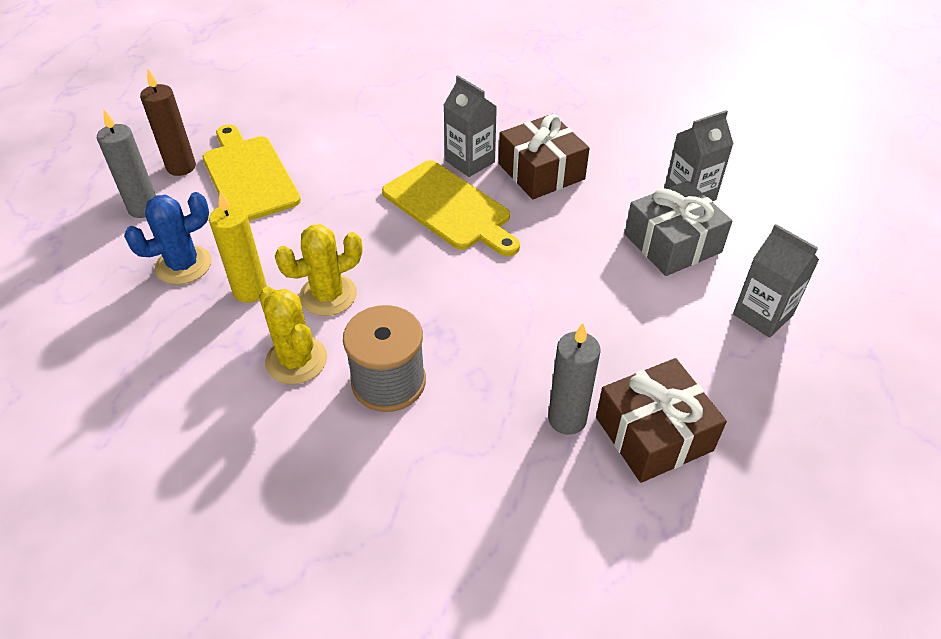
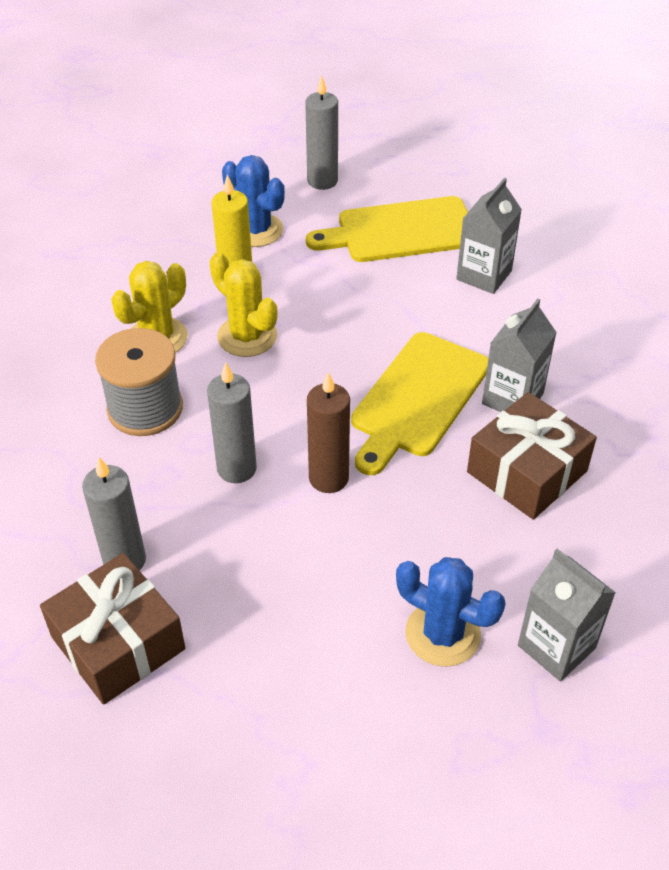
camera: 75 degrees right, 0 degrees up
(181, 167) = (392, 183): brown candle -> brown candle (328, 478)
(249, 176) = (400, 231): yellow cutting board -> yellow cutting board turned 150 degrees counterclockwise
(486, 327) = (236, 468): none -> grey candle
(672, 243) = (442, 634): grey gift -> blue cactus
(762, 315) = (338, 752): grey carton -> grey carton (484, 275)

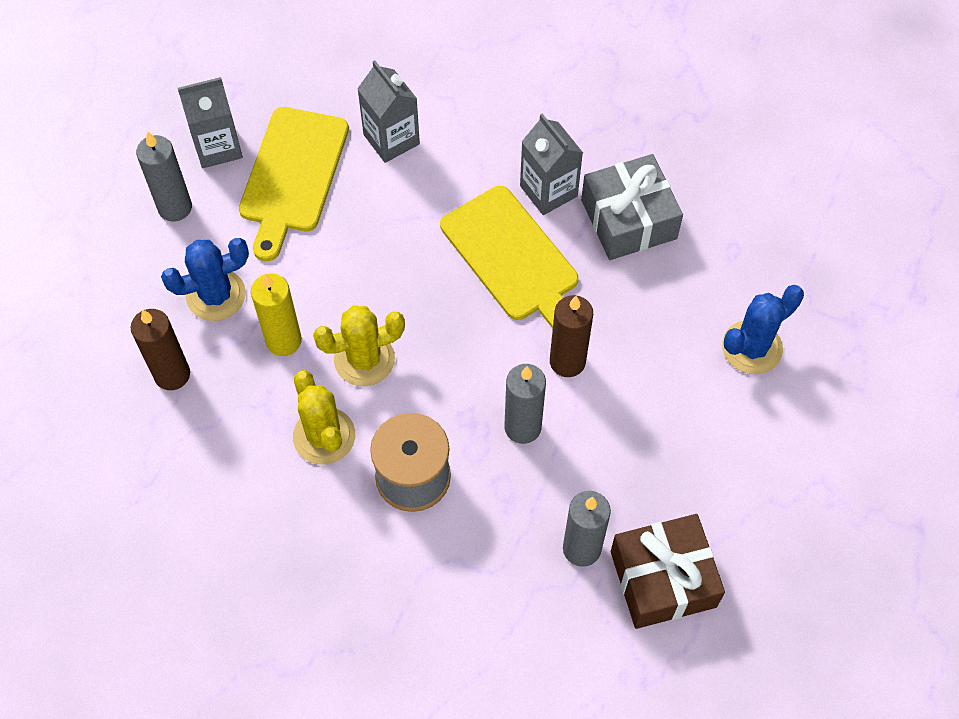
camera: 65 degrees left, 15 degrees up
(169, 233) = (172, 374): none -> brown candle
(527, 471) = (629, 219): brown gift -> grey gift
(556, 647) = (793, 281): grey carton -> grey carton (218, 147)

